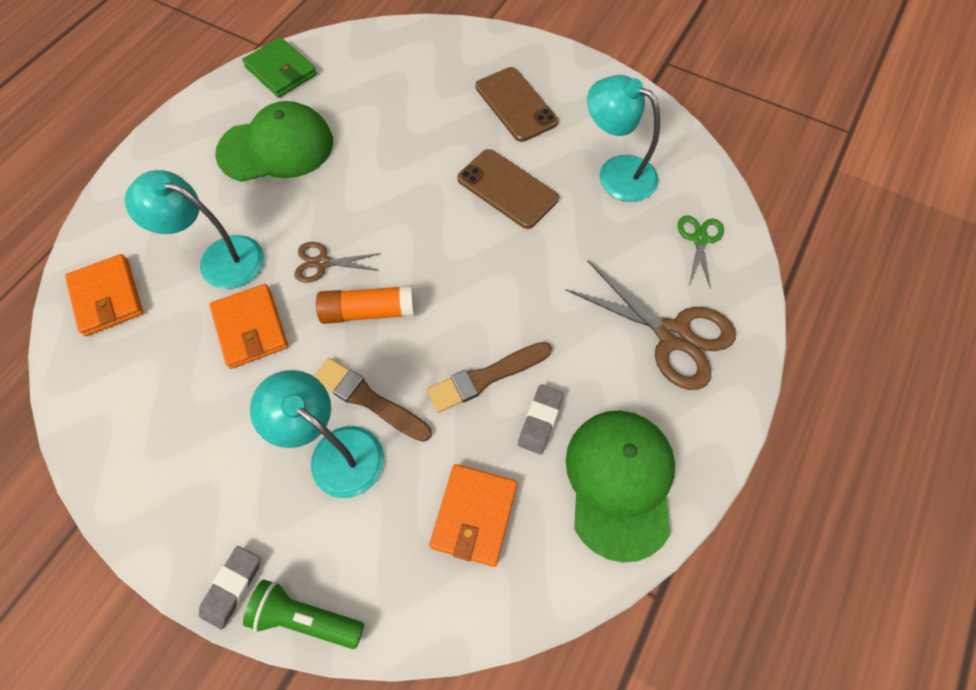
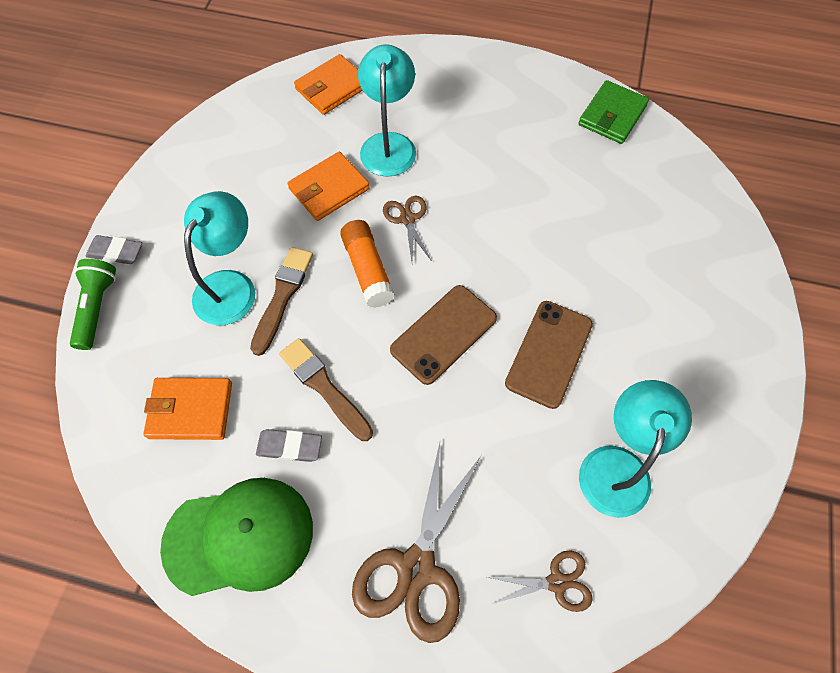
camera: 75 degrees right, 0 degrees up
(276, 147) = (519, 143): green cap -> none
(516, 104) = (669, 334): brown phone -> brown phone (443, 334)
(700, 239) = (556, 582): green scissors -> brown scissors

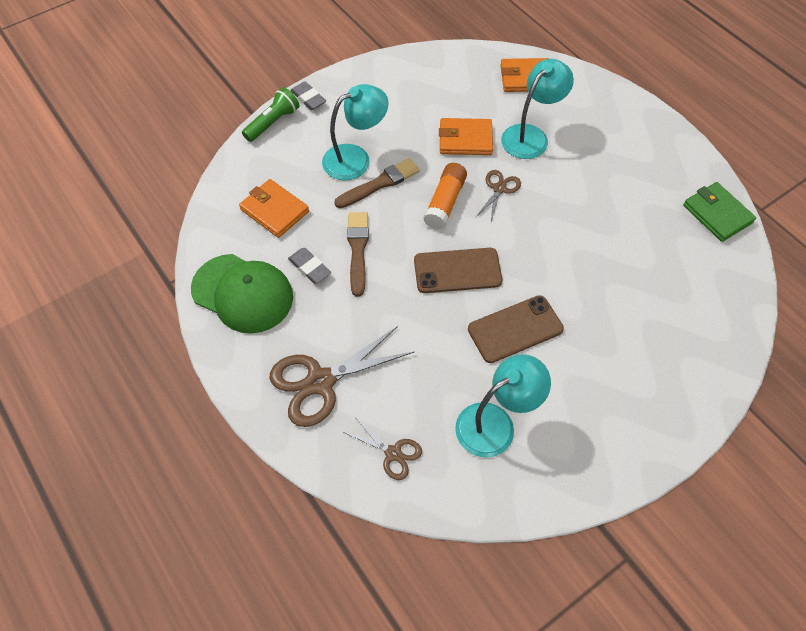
camera: 40 degrees right, 5 degrees down
(612, 115) = (717, 214): green wallet -> green wallet turned 75 degrees clockwise

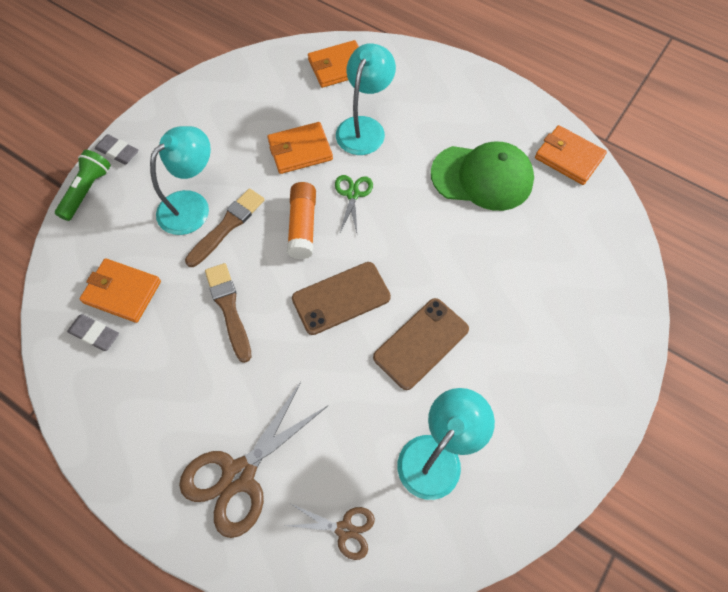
camera: 20 degrees left, 5 degrees up
(243, 293) = (118, 401): green cap -> green cap (482, 177)
(309, 268) = (183, 346): grey eraser -> grey eraser (95, 334)
(499, 189) = (353, 194): brown scissors -> green scissors
(717, 214) = (568, 157): green wallet -> orange wallet

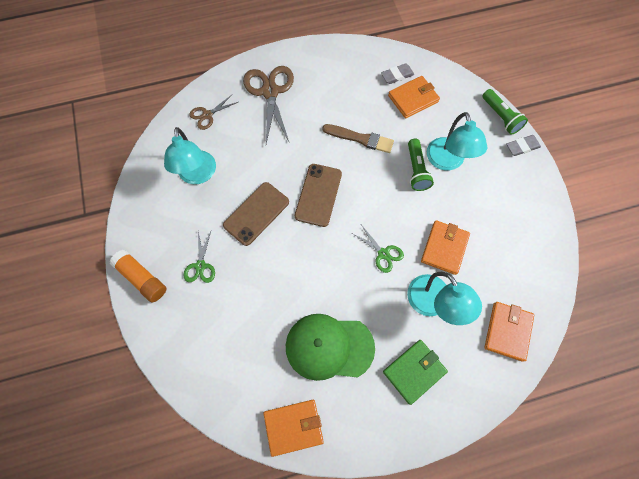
camera: 130 degrees right, 5 degrees up
(227, 226) = (416, 170): brown brush -> green flashlight
(303, 226) = (383, 209): orange glue stick -> orange glue stick (142, 278)
(421, 343) = (256, 213): brown phone -> brown phone turned 45 degrees clockwise
(437, 107) = (414, 371): none -> green wallet
(482, 177) = (329, 347): green cap -> green cap turned 45 degrees clockwise
(530, 349) = (200, 266): none -> green scissors

